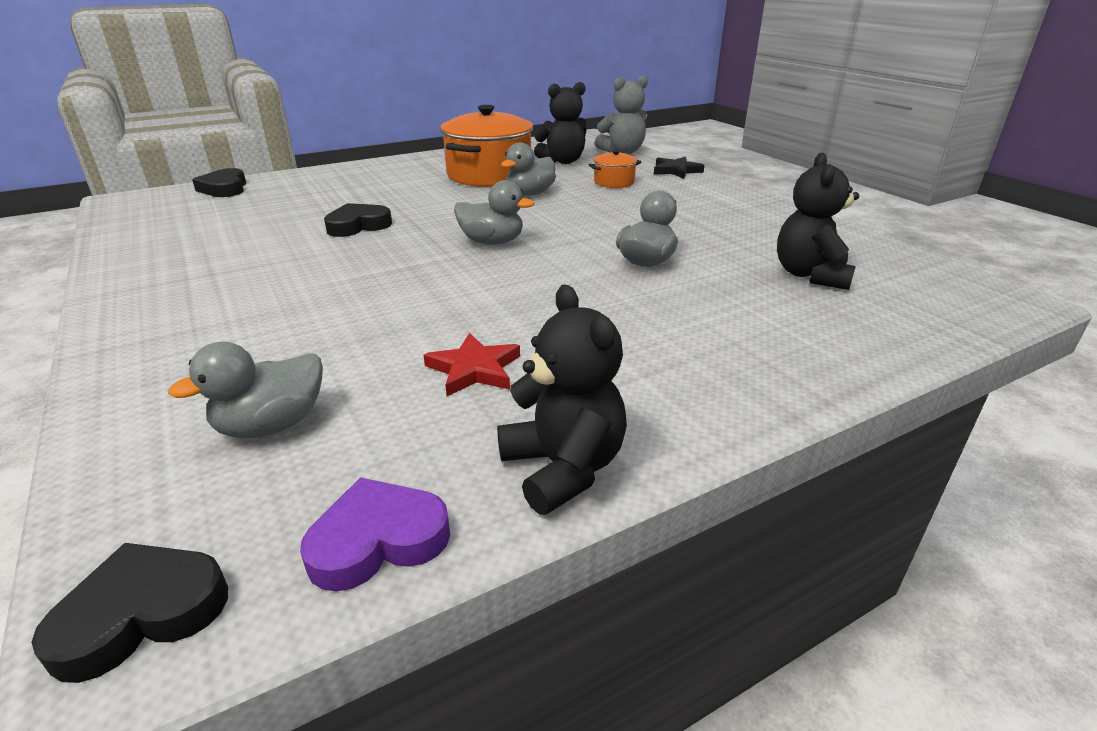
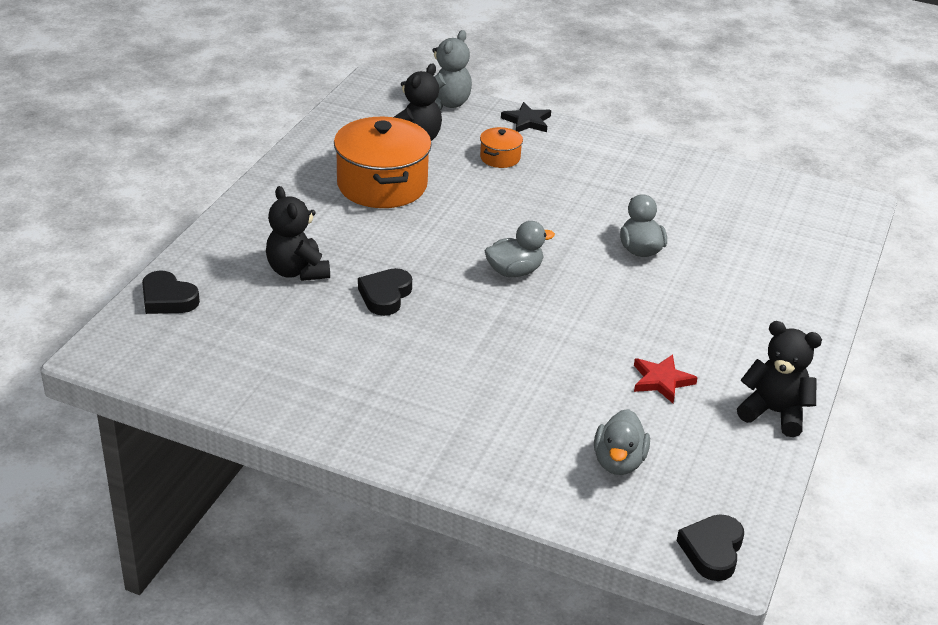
camera: 40 degrees left, 5 degrees up
(378, 540) = (750, 480): purple heart -> none
(530, 194) = (457, 200): grey duck -> none
(810, 275) = (743, 222): black teddy bear -> black teddy bear (297, 271)

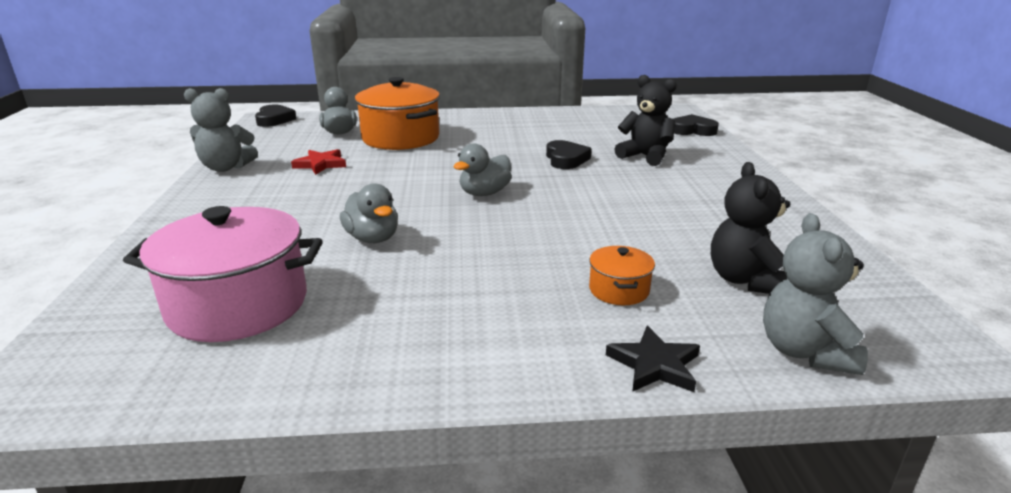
camera: 155 degrees right, 10 degrees down
(382, 185) = (690, 223): orange pot -> orange pot (400, 138)
(745, 222) = (238, 305): none -> pink pot
(774, 412) = (226, 167): black teddy bear -> grey teddy bear

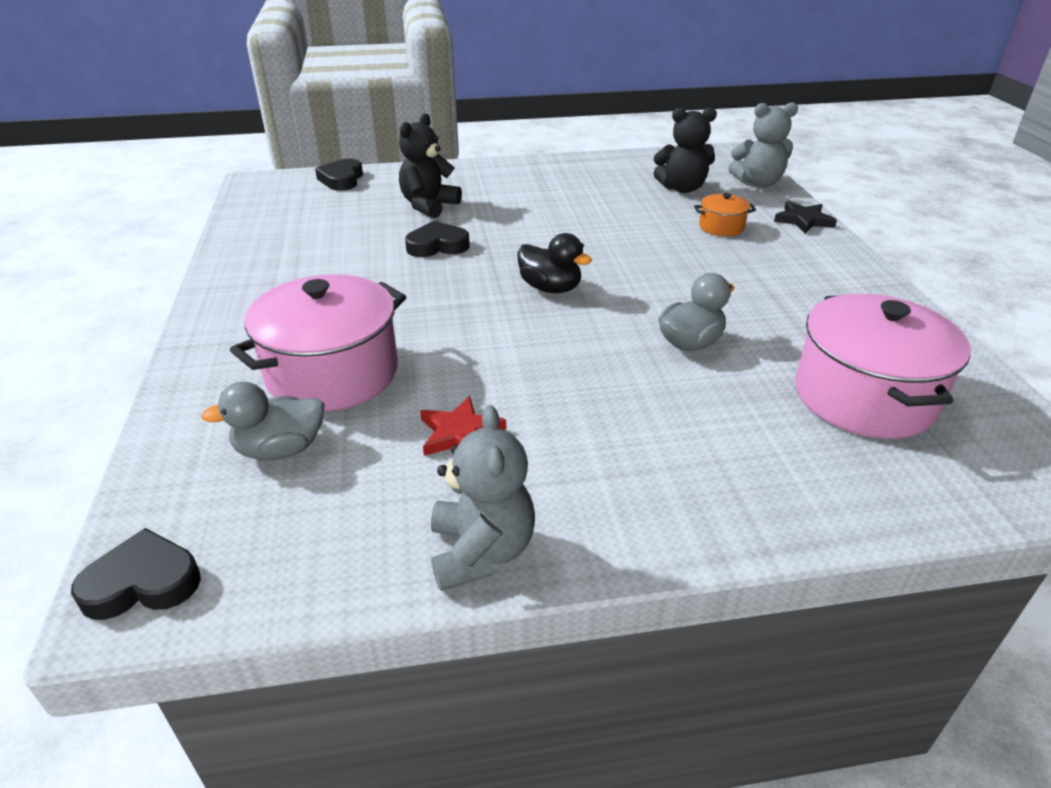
camera: 95 degrees left, 10 degrees up
(400, 138) = (333, 373): orange pot -> pink pot
(484, 193) = (550, 288): grey duck -> black duck

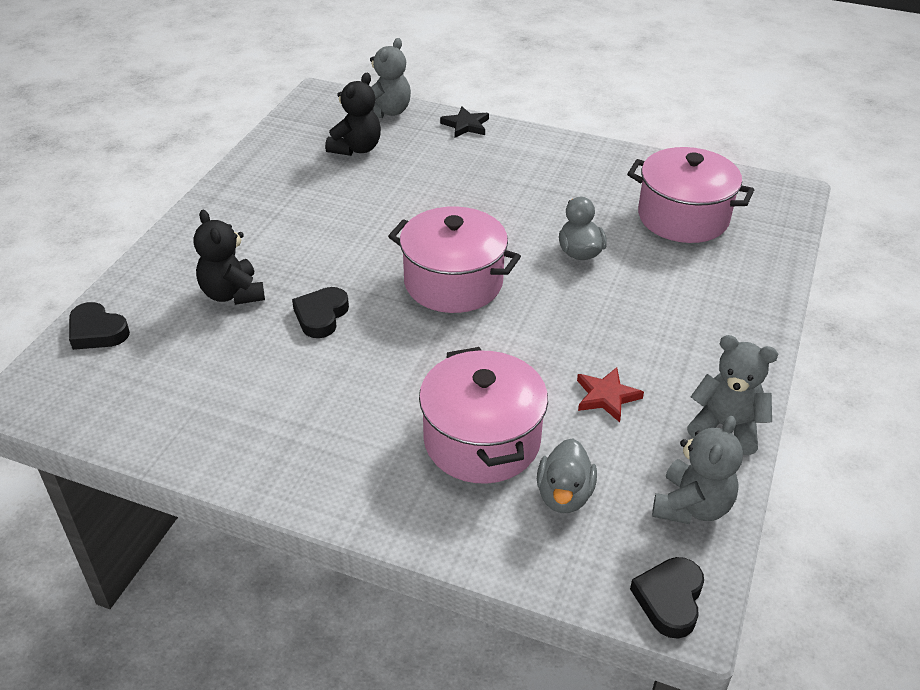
camera: 60 degrees left, 5 degrees up
(312, 558) = (691, 506): none -> grey teddy bear
(550, 288) = (453, 282): black duck -> pink pot
(721, 227) = (439, 163): orange pot -> none

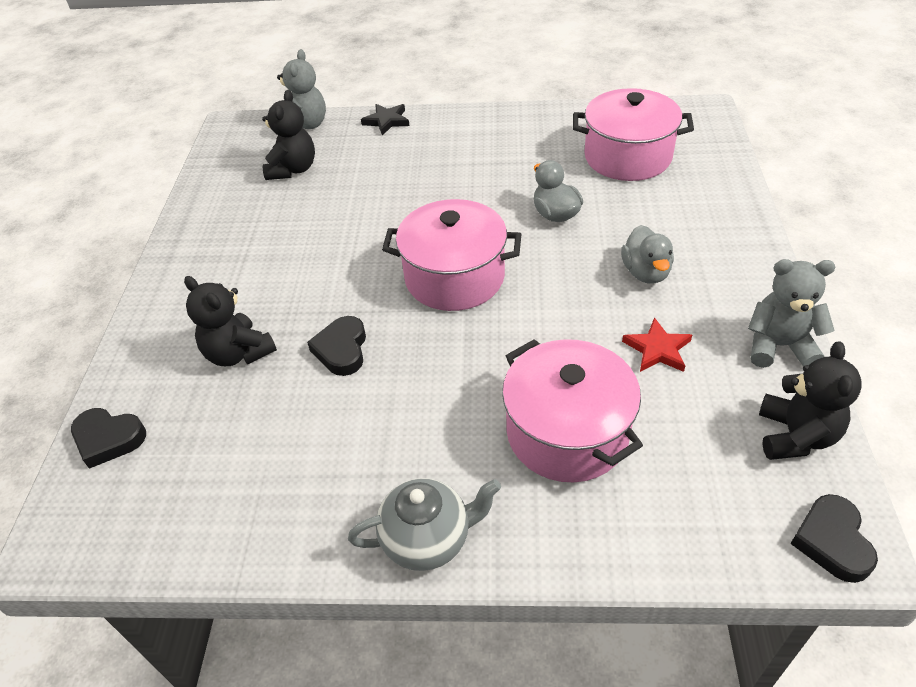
camera: 15 degrees left, 5 degrees up
(316, 486) = (428, 539): none -> grey teapot
(564, 495) = (675, 464): grey duck -> grey duck (645, 272)
(691, 506) = (795, 436): grey teddy bear -> black teddy bear

